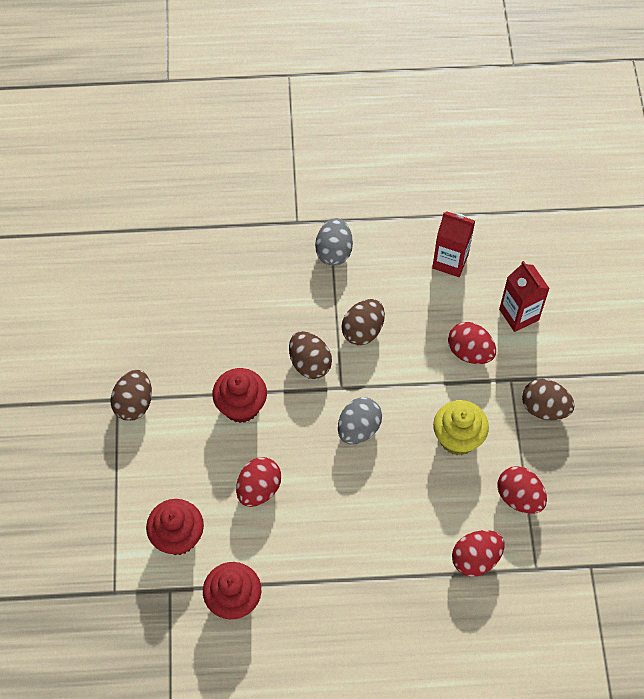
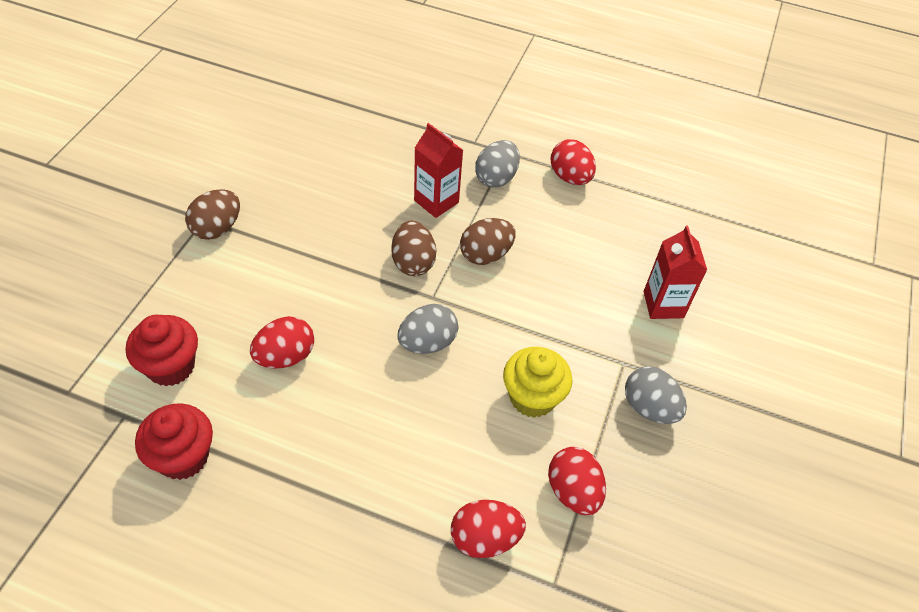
camera: 20 degrees right, 10 degrees down
(241, 406) = (319, 272): red cupcake -> none
(450, 261) = (612, 229): red carton -> red carton (436, 201)
(470, 352) = (590, 318): red egg -> red egg (570, 177)
(544, 408) = (649, 408): brown egg -> grey egg

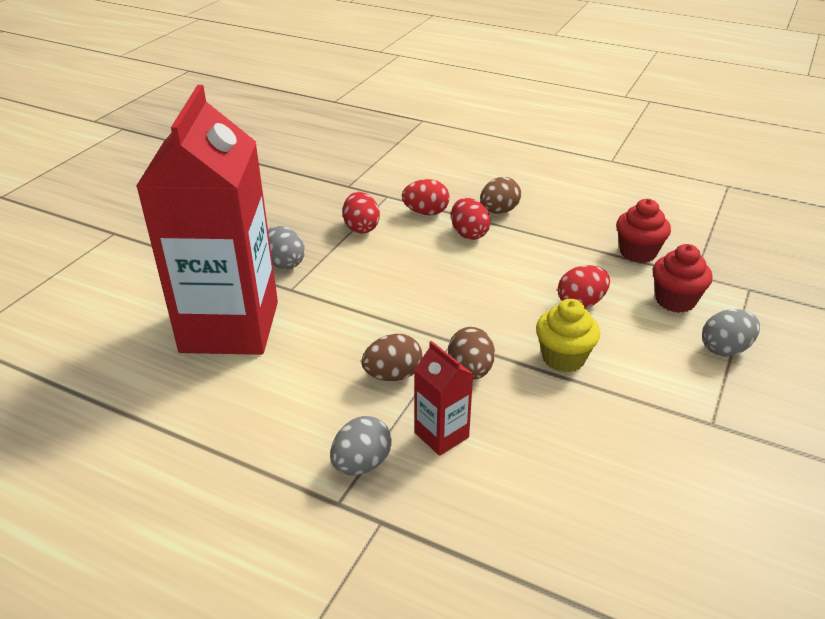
camera: 170 degrees left, 15 degrees down
(217, 228) = (691, 412): brown egg -> brown egg (499, 211)
(427, 343) = (458, 307): grey egg -> grey egg (725, 349)
(532, 397) = (375, 272): yellow cupcake -> yellow cupcake (563, 358)
(570, 177) = (264, 462): red egg -> red egg (469, 234)
(663, 304) = (230, 327): red carton -> red carton, size x2.48

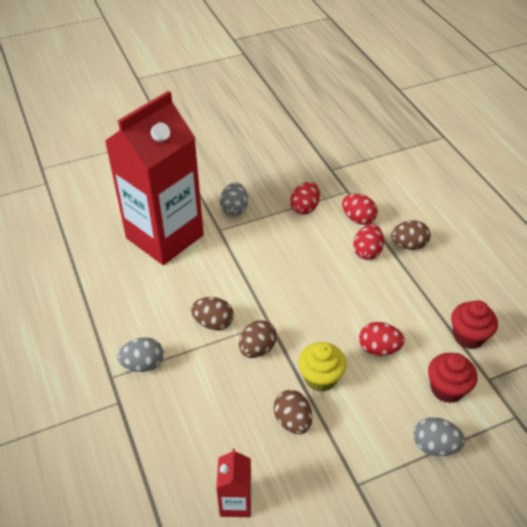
camera: 40 degrees right, 10 degrees up
(441, 435) = (198, 377): red carton -> red carton (235, 502)
(587, 411) = (292, 421): none -> brown egg

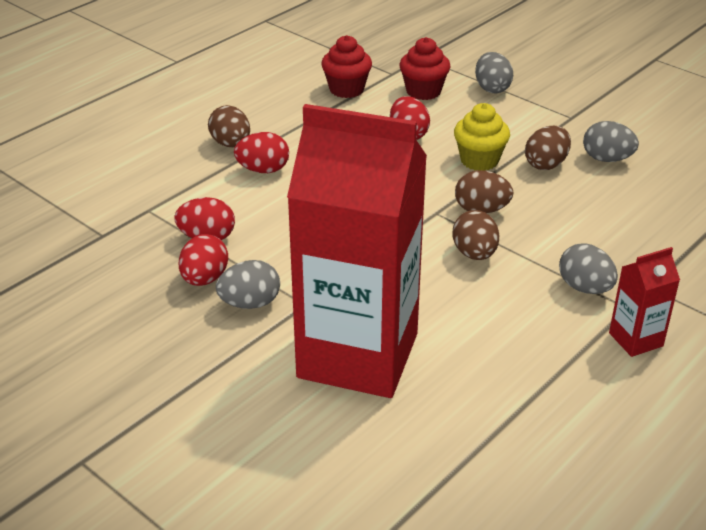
camera: 115 degrees left, 10 degrees down
(235, 502) = (661, 173): red carton -> red carton (636, 339)
(278, 472) = (607, 159): none -> grey egg
(358, 219) = (203, 189): red egg -> red egg (204, 279)

